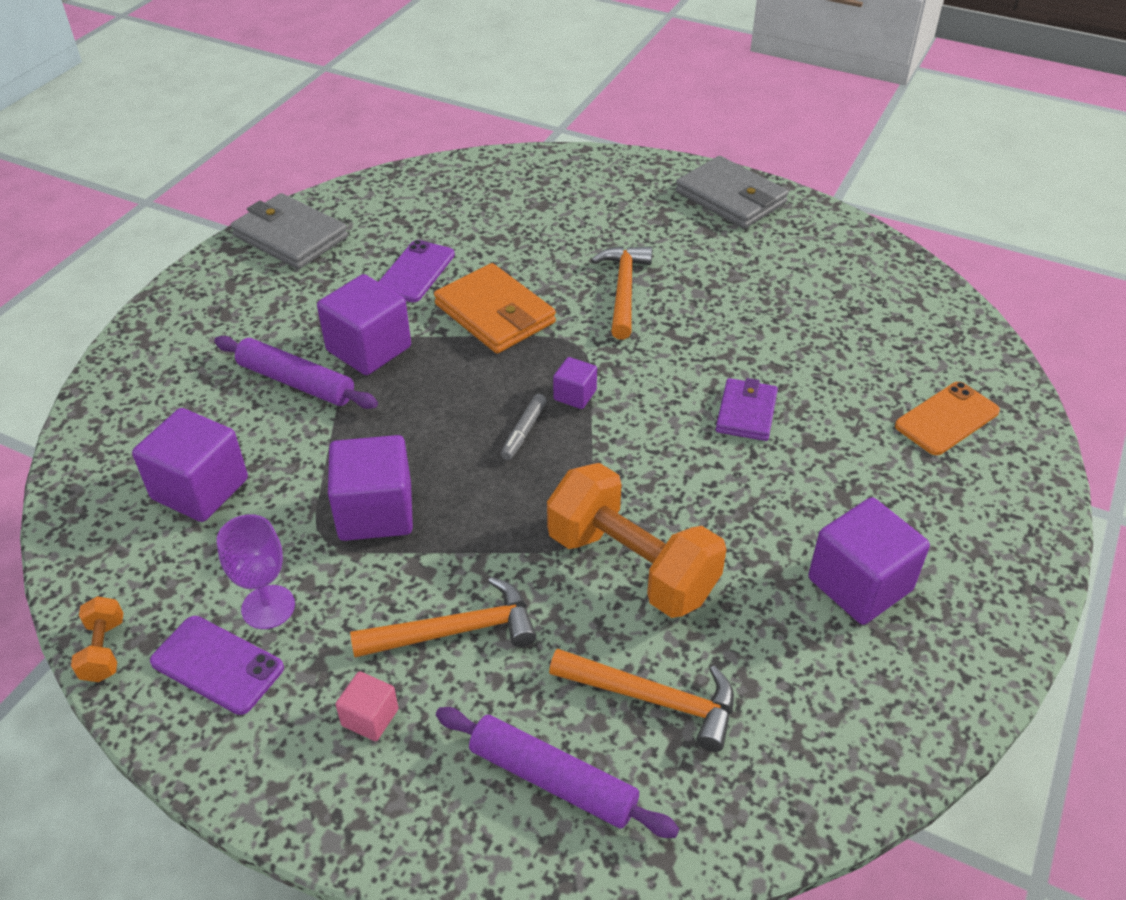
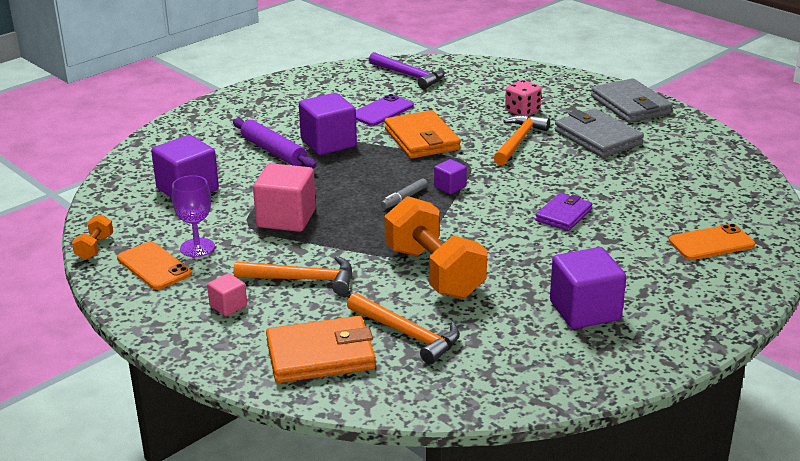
camera: 20 degrees right, 15 degrees down
(217, 665) = (154, 266): purple phone -> orange phone
(290, 236) = (311, 82): grey wallet -> grey wallet (597, 137)
(375, 512) = (286, 218): purple cube -> pink cube
(423, 198) = (409, 76): none -> purple hammer
(552, 780) = (320, 355): purple rolling pin -> orange wallet
(602, 235) = (522, 111): none -> pink dice

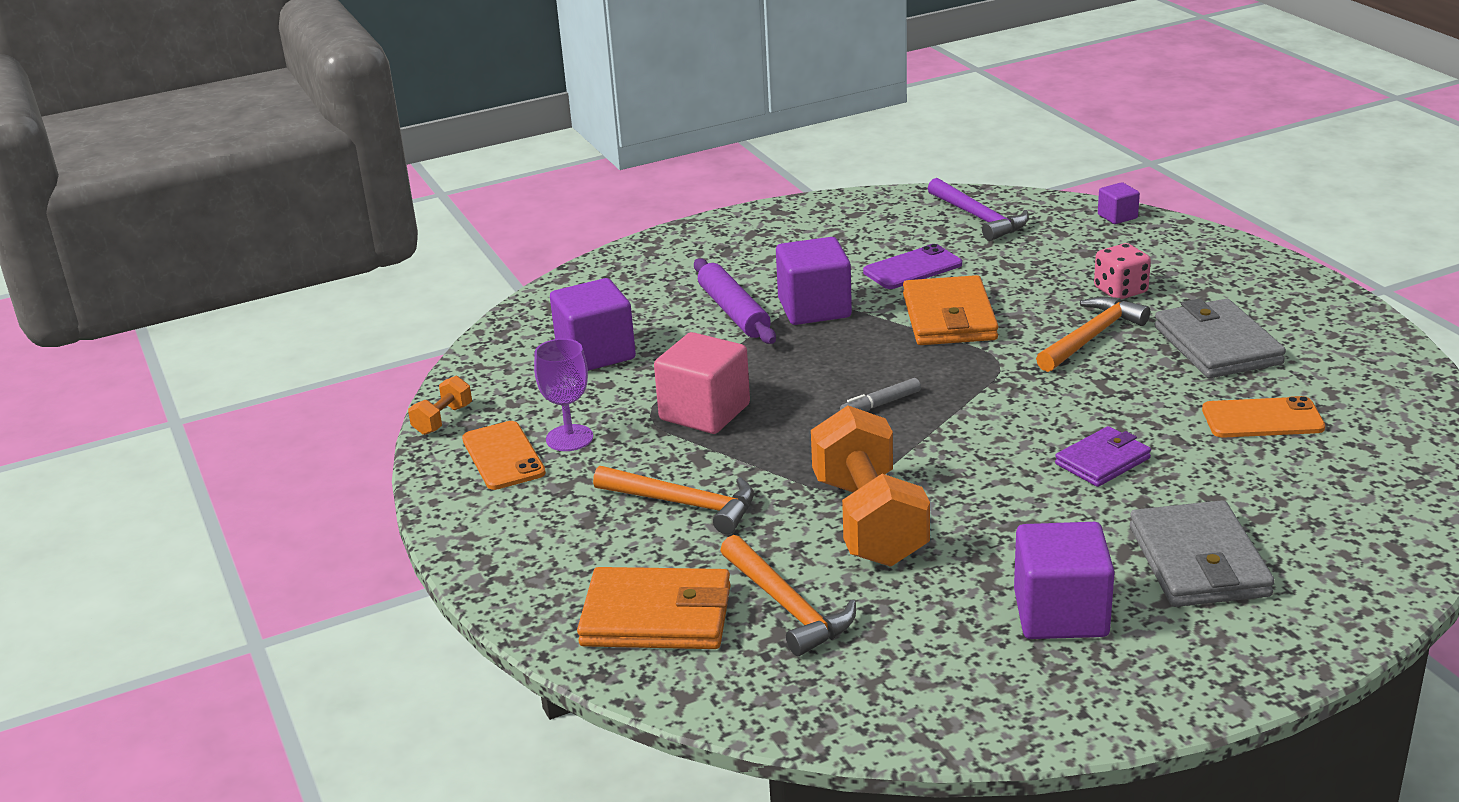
camera: 20 degrees right, 0 degrees up
(228, 306) = (570, 526): pink cube -> none
(450, 187) = (954, 395): purple cube -> purple cube (1117, 216)
(630, 105) = (1296, 299): grey wallet -> grey wallet (1198, 561)
(711, 243) = (1314, 538): orange phone -> orange phone (1262, 419)

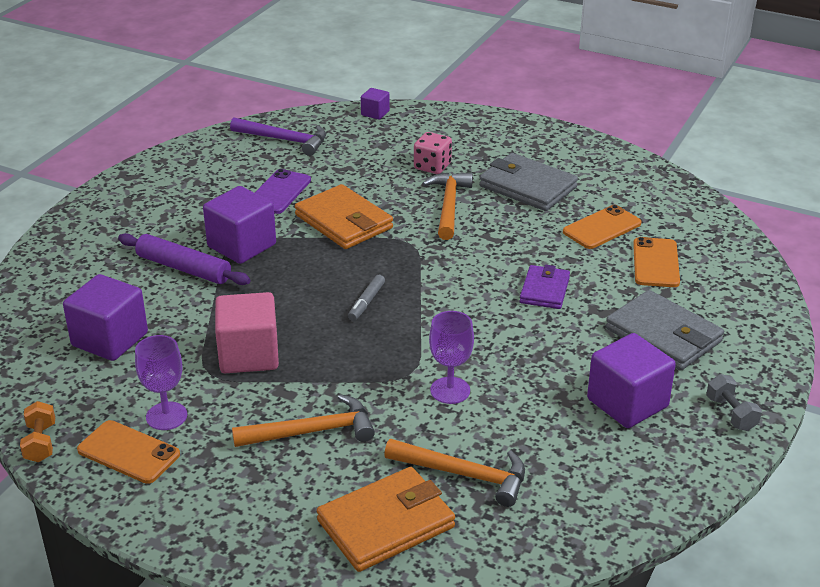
camera: 40 degrees left, 5 degrees up
(869, 521) = (450, 390): orange dumbbell -> purple goblet
(1182, 678) = (731, 414): none -> grey dumbbell
(1289, 480) = (656, 263): none -> orange phone

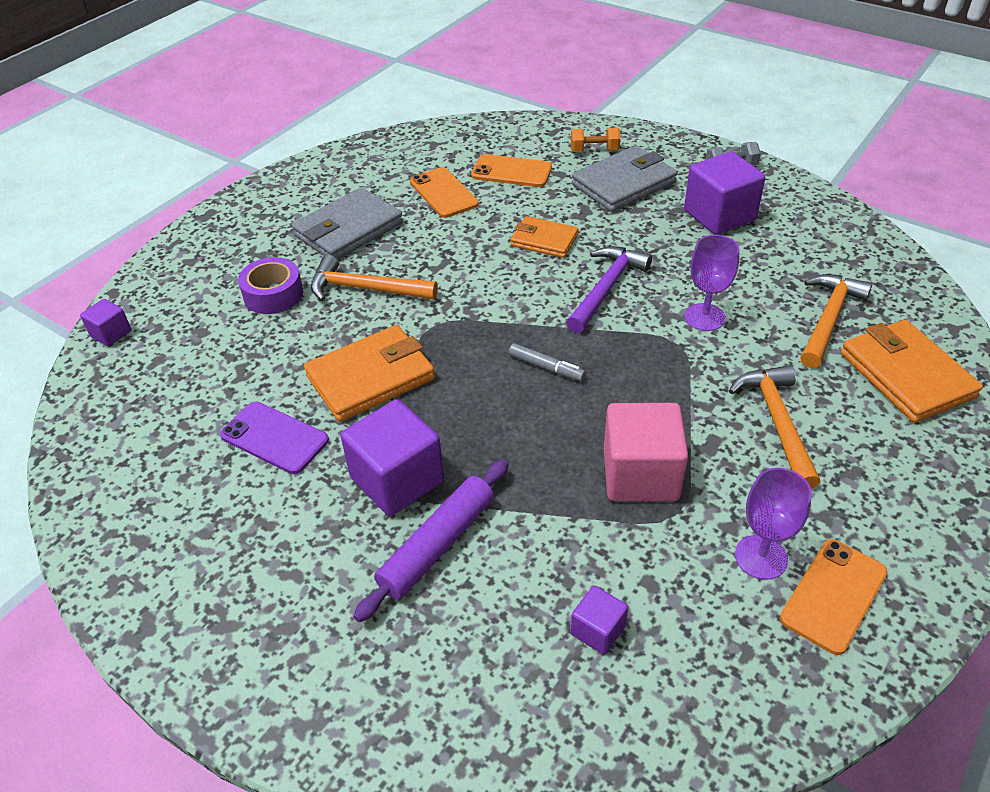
camera: 80 degrees left, 10 degrees up
(40, 443) = (828, 703): orange dumbbell -> orange dumbbell (594, 150)
(110, 339) = (598, 630): purple cube -> purple cube, size x0.51
(284, 140) = (133, 428): purple hammer -> purple hammer (606, 288)
(432, 166) = (273, 294): pink dice -> purple tape
(544, 290) = (544, 240): purple wallet -> orange wallet

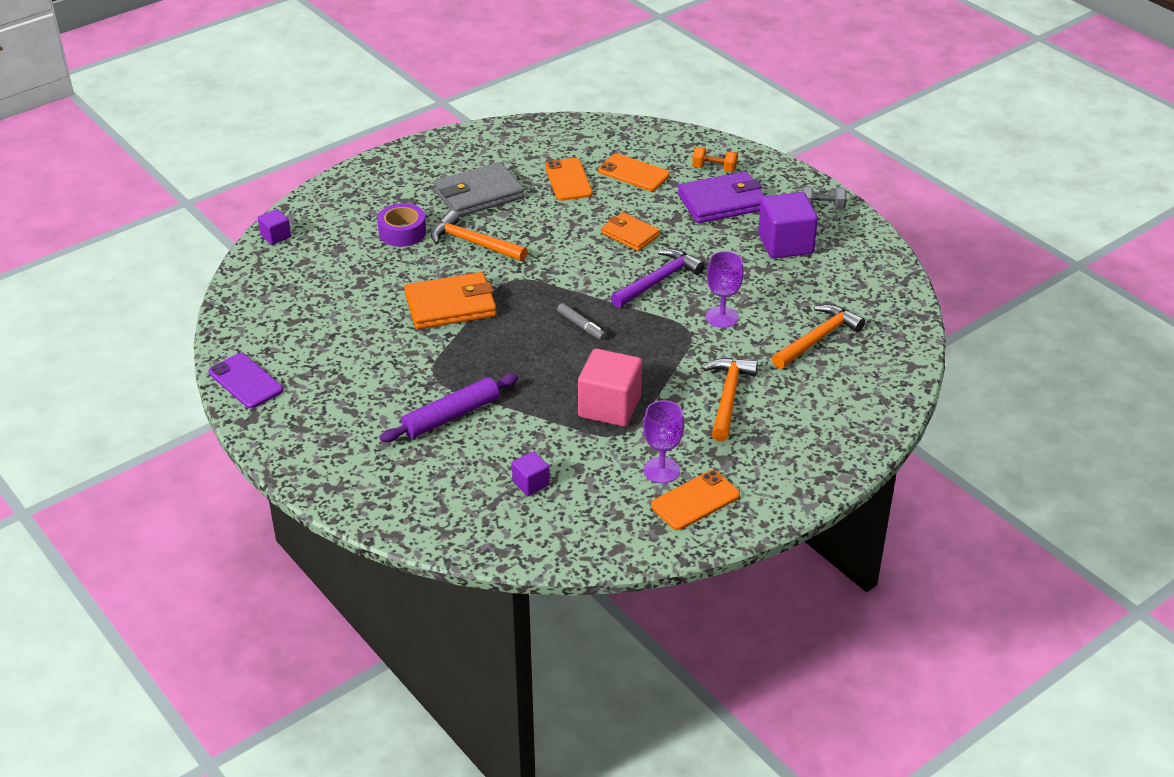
camera: 15 degrees right, 5 degrees down
(274, 438) = (368, 330): purple phone -> purple phone (246, 381)
(397, 480) = (441, 373): purple cube -> none
(623, 184) = (722, 202): grey wallet -> purple wallet
(906, 375) = (848, 388): orange wallet -> none

